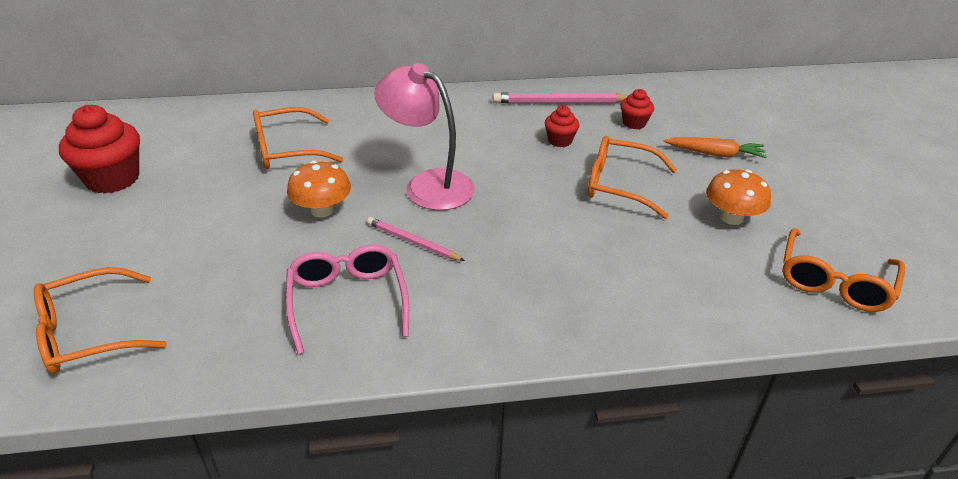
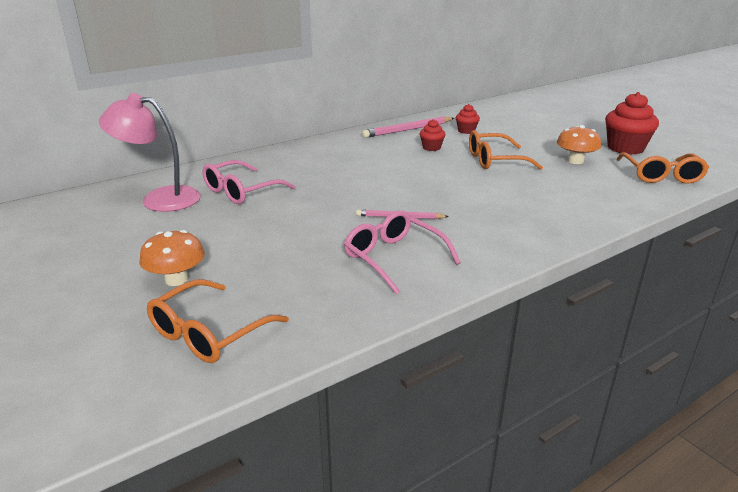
camera: 25 degrees left, 10 degrees down
(112, 179) = (107, 240): red cupcake -> red cupcake (625, 148)
(287, 149) = (241, 191): orange glasses -> pink glasses
(322, 210) = (312, 217): orange mushroom -> orange mushroom (176, 279)
(428, 185) = (372, 187): pink lamp -> pink lamp (160, 199)
(715, 154) = (530, 135): orange carrot -> none

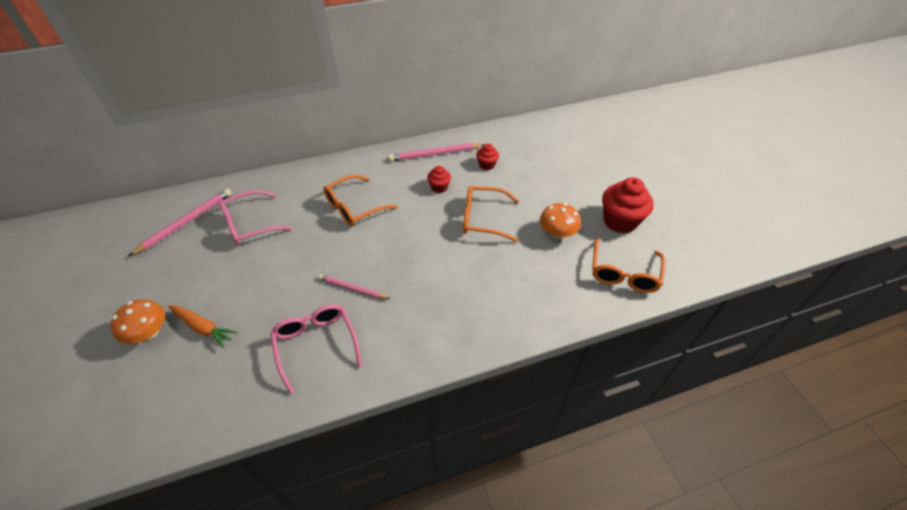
camera: 15 degrees right, 20 degrees up
(160, 199) = (186, 223): pink lamp -> pink pencil
(208, 333) = (139, 404): orange glasses -> orange glasses (354, 207)
(245, 266) = (203, 327): none -> orange carrot

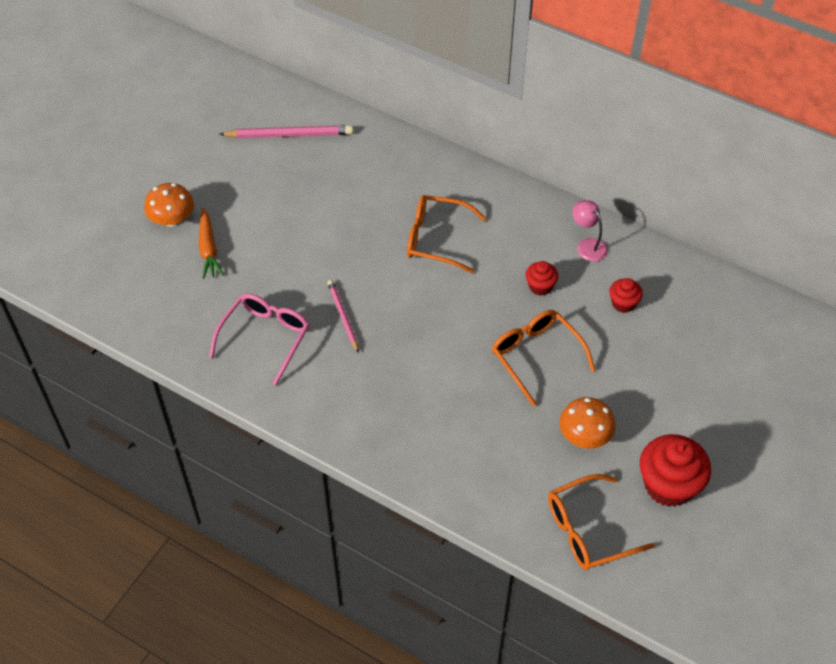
camera: 50 degrees right, 5 degrees up
(250, 224) = (334, 181): pink glasses -> none
(435, 154) = (587, 245): pink pencil -> pink lamp

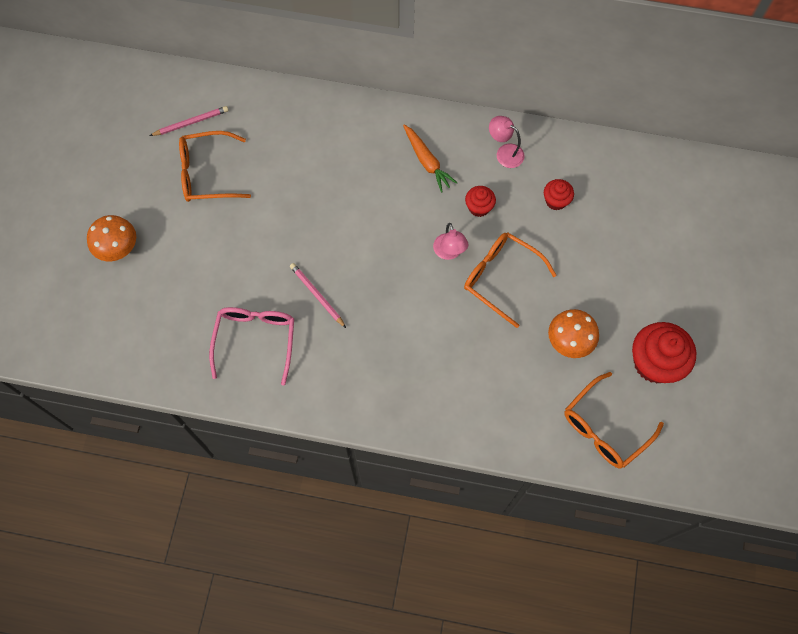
camera: 20 degrees left, 15 degrees up
(208, 248) = (165, 266): orange carrot -> orange carrot (427, 161)
(289, 135) = (191, 123): pink pencil -> pink pencil, size x0.63
(436, 239) = (369, 189): orange glasses -> orange glasses (207, 173)
(492, 318) = (449, 252): none -> pink lamp

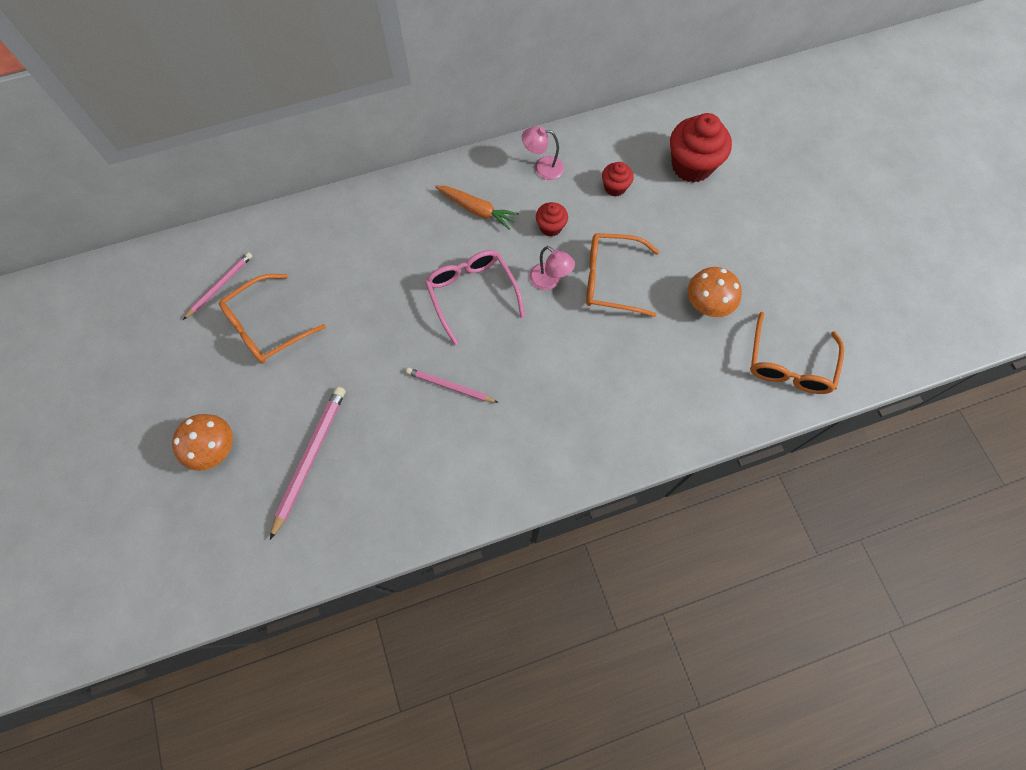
camera: 30 degrees left, 0 degrees up
(181, 293) = (310, 459): none -> pink pencil
(255, 340) = (415, 463): pink glasses -> pink glasses (471, 294)
(654, 363) = (791, 283): red cupcake -> red cupcake (691, 166)

